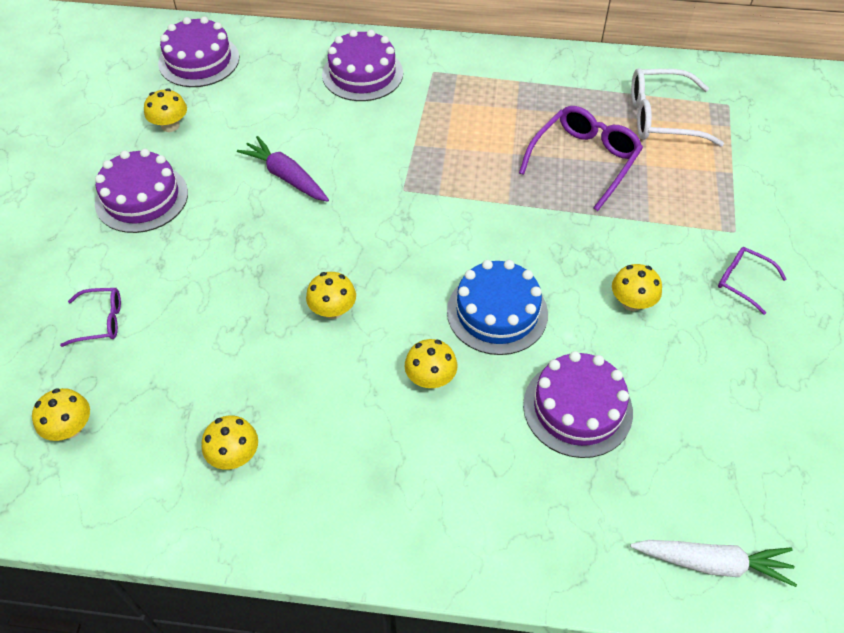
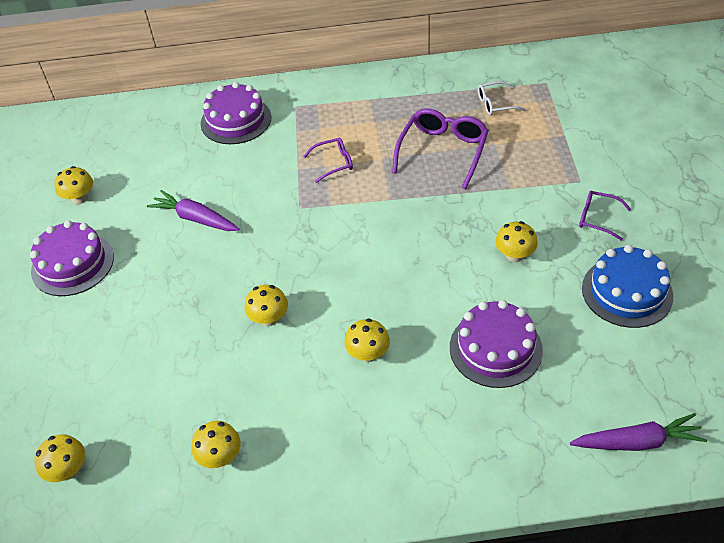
camera: 10 degrees left, 5 degrees down
(100, 321) = (67, 375): purple glasses -> purple glasses (334, 163)
(199, 60) = (88, 138): purple cake -> none
(497, 312) = (407, 288): blue cake -> blue cake (627, 292)
(662, 117) = (495, 104): white glasses -> white glasses, size x0.55
(712, 563) = (637, 442): white carrot -> purple carrot

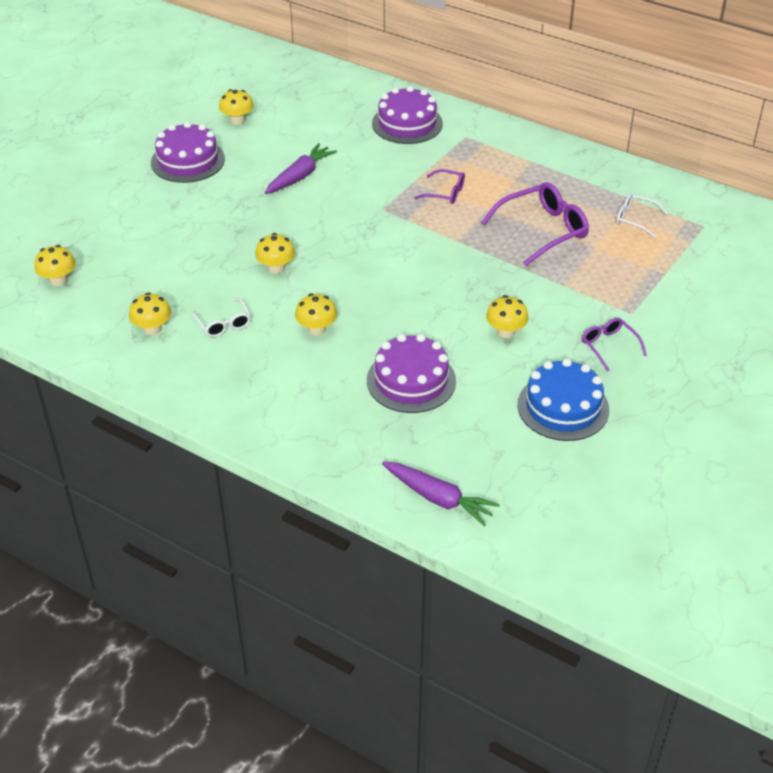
camera: 35 degrees right, 5 degrees down
(195, 218) = (300, 176): purple carrot -> purple carrot turned 60 degrees clockwise
(282, 405) = (224, 324): none -> white glasses

